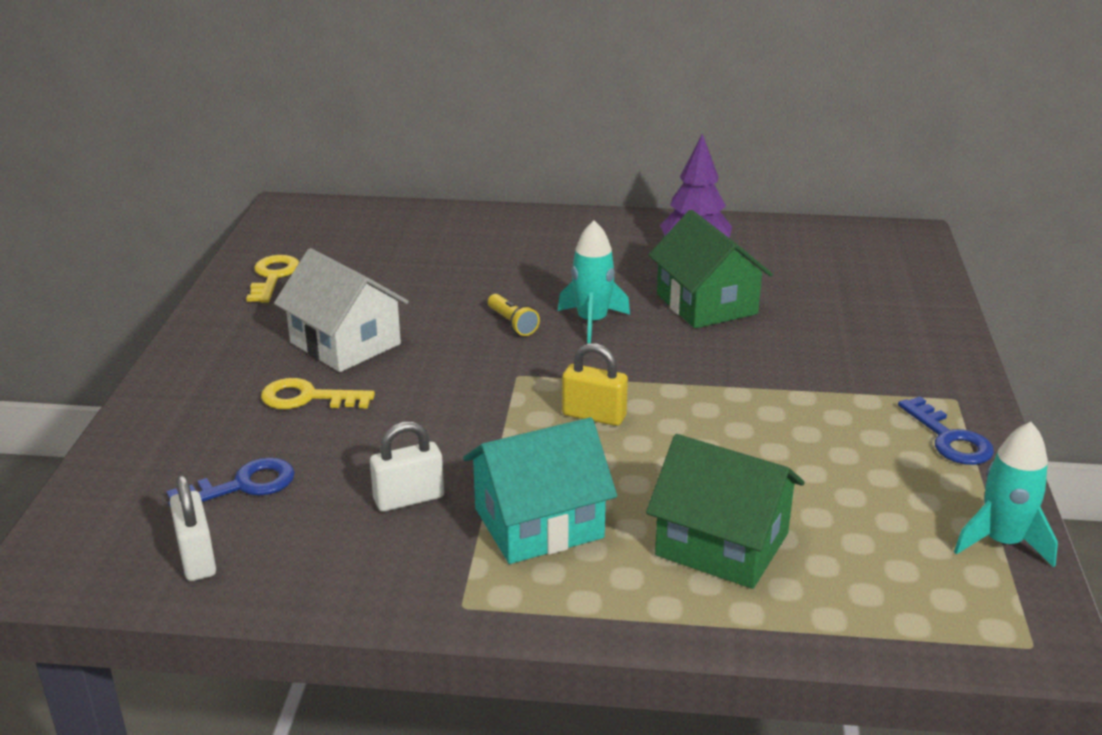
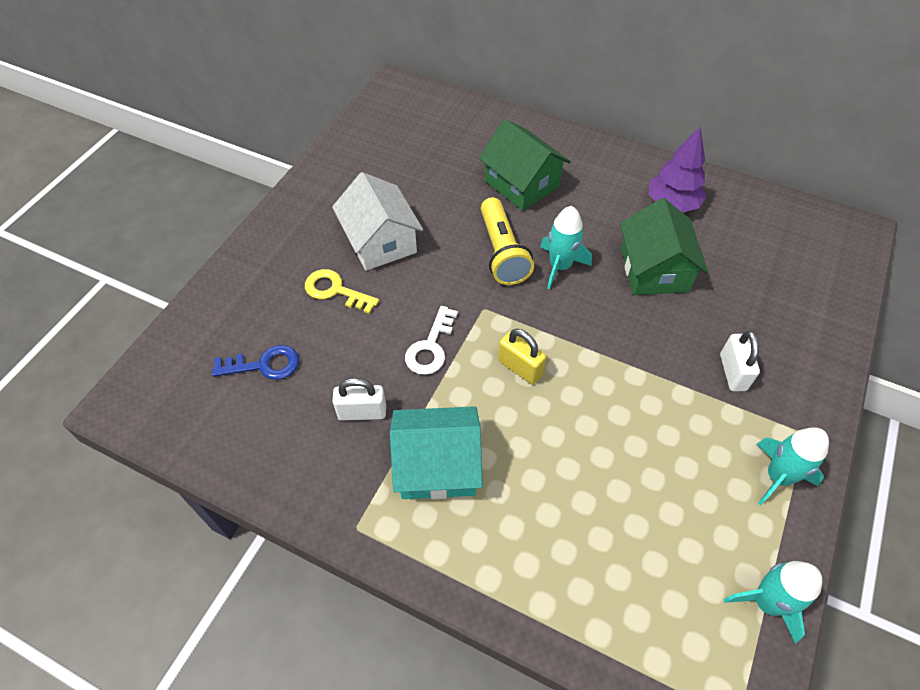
camera: 20 degrees right, 25 degrees up
(197, 558) = (212, 425): white padlock -> white padlock (732, 372)
(273, 277) = (359, 158): yellow key -> none
(468, 421) = (430, 347): none -> white key
(512, 324) = (502, 252): yellow flashlight -> yellow flashlight, size x1.91
(722, 544) = (554, 530): green house -> green house (522, 184)
(949, 439) = (778, 477): blue key -> turquoise rocket

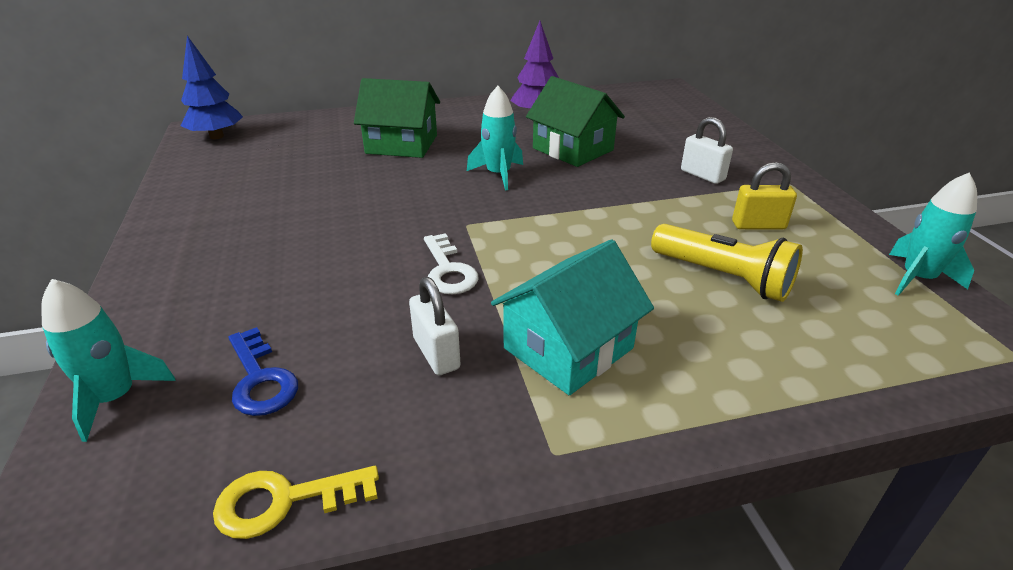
camera: 40 degrees left, 20 degrees down
(264, 365) = (260, 379): blue key -> blue key turned 105 degrees clockwise
(335, 290) = (289, 279): yellow key -> yellow key (284, 501)
(362, 412) = (436, 353): white padlock -> white padlock turned 75 degrees counterclockwise
(380, 241) = (301, 225): white house -> none
(401, 101) = (216, 136): none -> blue tree
(502, 252) = (437, 186): yellow flashlight -> yellow flashlight (723, 277)
(520, 368) = (549, 244): yellow padlock -> yellow padlock (758, 225)
(778, 477) = (812, 211): turquoise rocket -> turquoise rocket (116, 397)

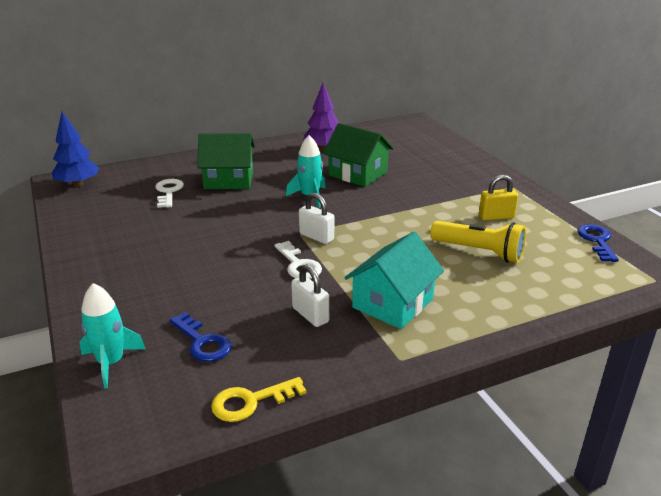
camera: 10 degrees left, 5 degrees down
(320, 154) = (168, 192): none -> white key
(702, 175) = (453, 186): white padlock -> white padlock (316, 237)
(917, 278) = (597, 241): turquoise rocket -> blue key

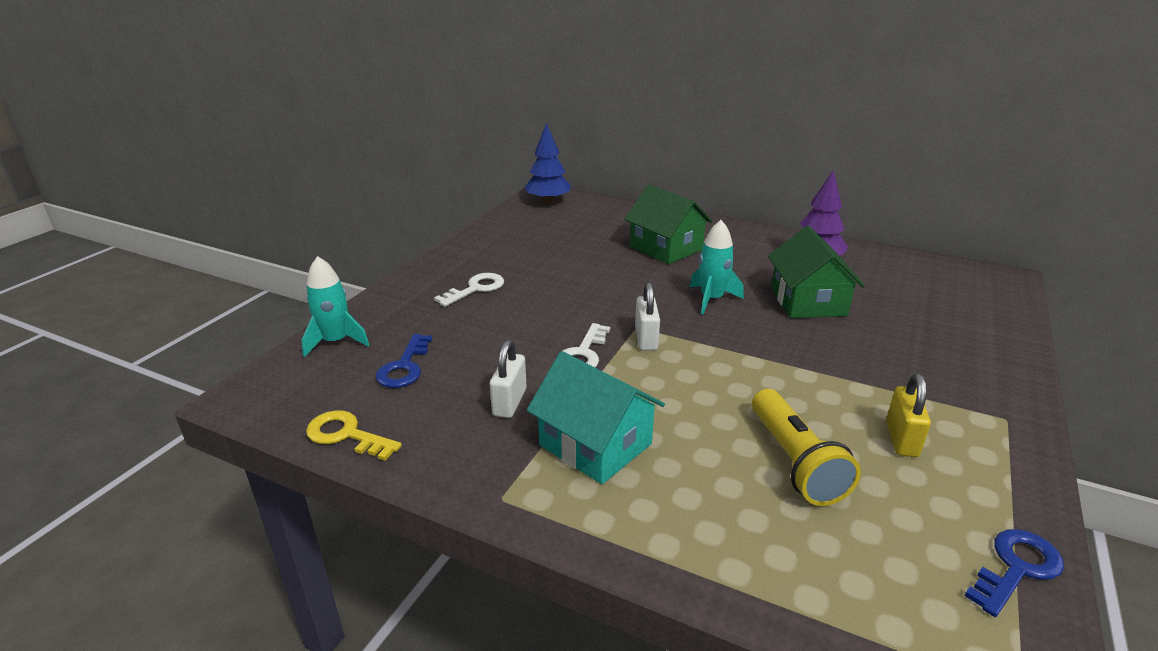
camera: 50 degrees right, 0 degrees up
(168, 192) = (599, 236): white key -> white key (475, 289)
(392, 303) = (595, 444): turquoise house -> turquoise house turned 45 degrees clockwise
(496, 217) = (901, 439): yellow padlock -> yellow padlock turned 60 degrees clockwise

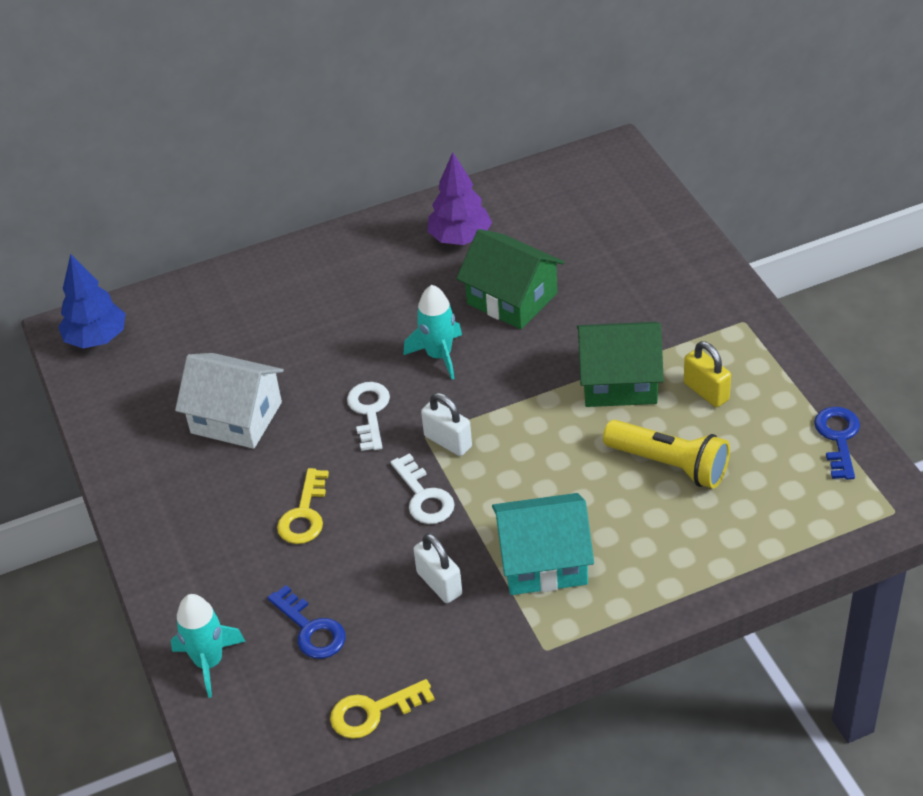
camera: 45 degrees left, 15 degrees up
(475, 289) = (227, 509): white key -> white key (369, 411)
(505, 316) = (304, 514): none -> yellow key
(551, 259) = (236, 418): none -> white house
(666, 248) = (317, 320): green house -> green house (619, 381)

